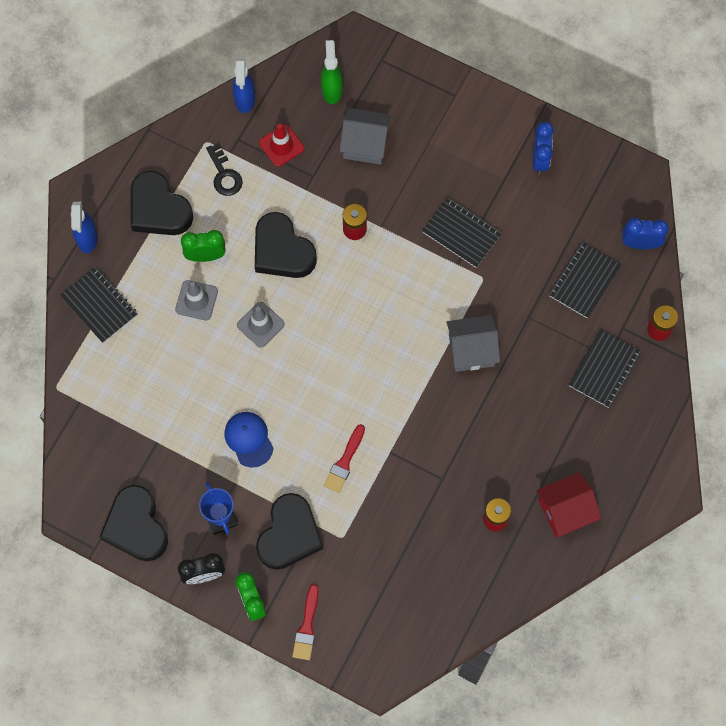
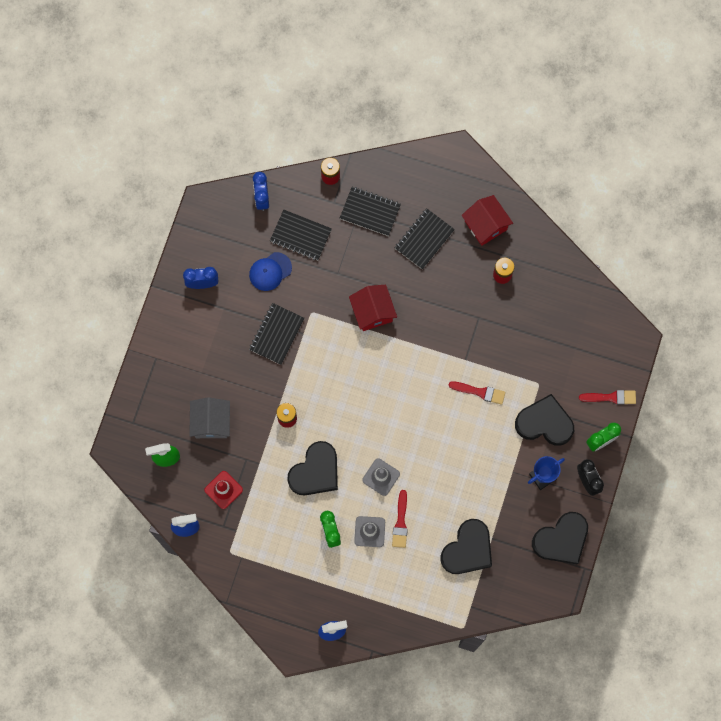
camera: 100 degrees left, 5 degrees up
(99, 306) = (388, 608): black notebook -> black notebook (424, 239)
(158, 209) = (296, 578): black heart -> black heart (468, 550)
(200, 338) = (400, 522): none -> red brush
(224, 175) = (257, 531): black key -> none
(249, 439) = (476, 468): blue cap -> blue cap (270, 271)
(471, 350) = (372, 312): grey house -> red house

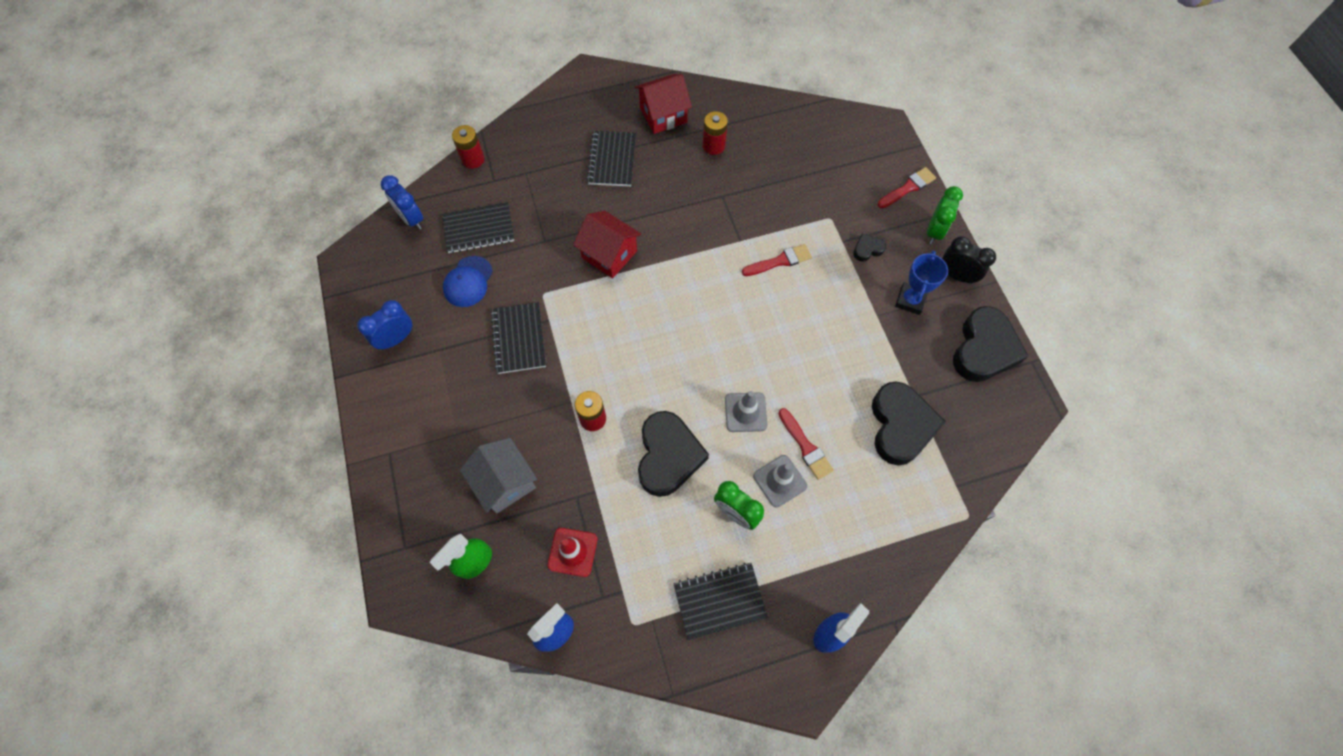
camera: 35 degrees left, 10 degrees down
(370, 212) = (538, 167): black notebook -> black notebook (719, 601)
(485, 225) = (663, 115): red house -> red house turned 45 degrees counterclockwise
(544, 423) = (867, 249): black heart -> black heart, size x0.44

